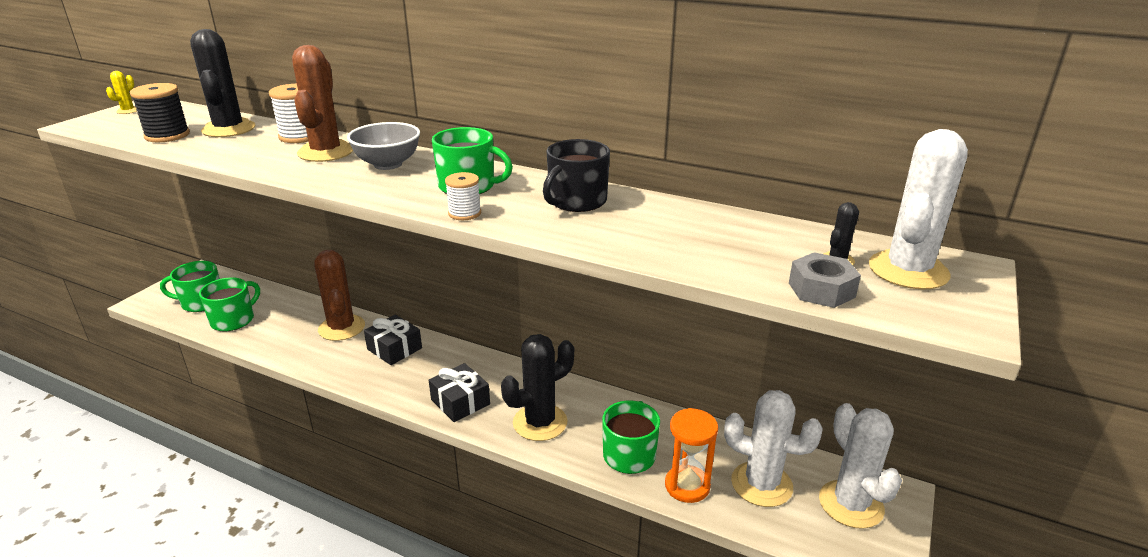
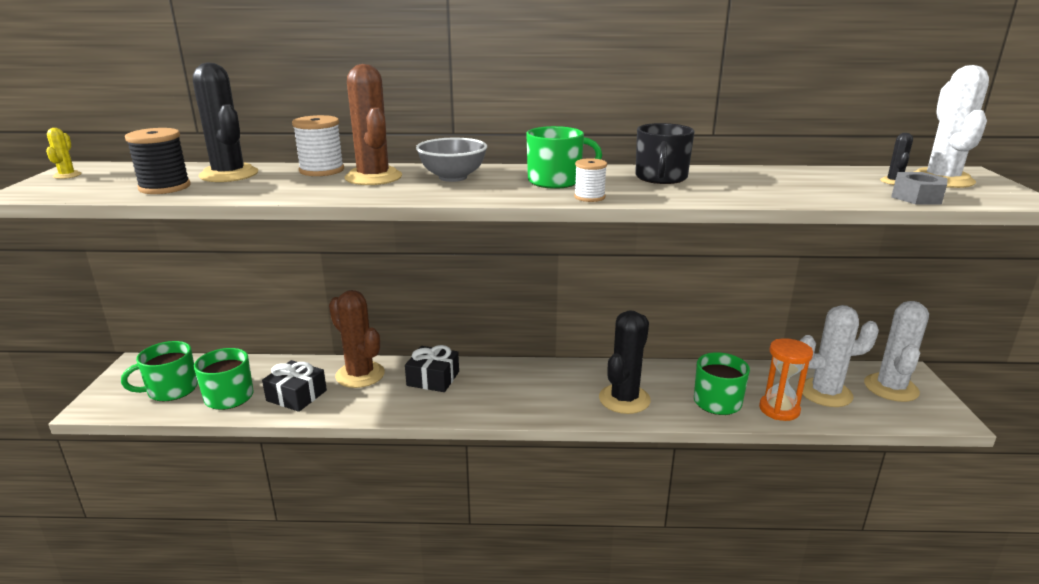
camera: 25 degrees left, 5 degrees down
(460, 402) = (540, 403): black gift -> black gift (296, 395)
(851, 504) = (891, 388): white cactus -> white cactus turned 60 degrees clockwise

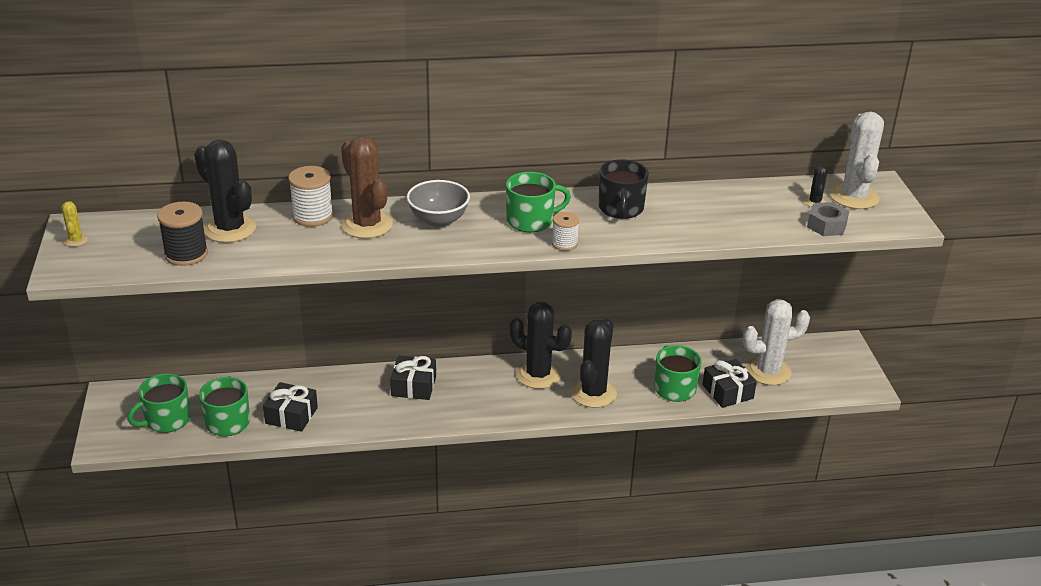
camera: 10 degrees left, 10 degrees up
(360, 375) = (342, 388): brown cactus -> none
(566, 377) = (538, 374): none -> black cactus
(779, 409) = (727, 392): orange hourglass -> black gift
(891, 388) = (825, 361): white cactus -> none

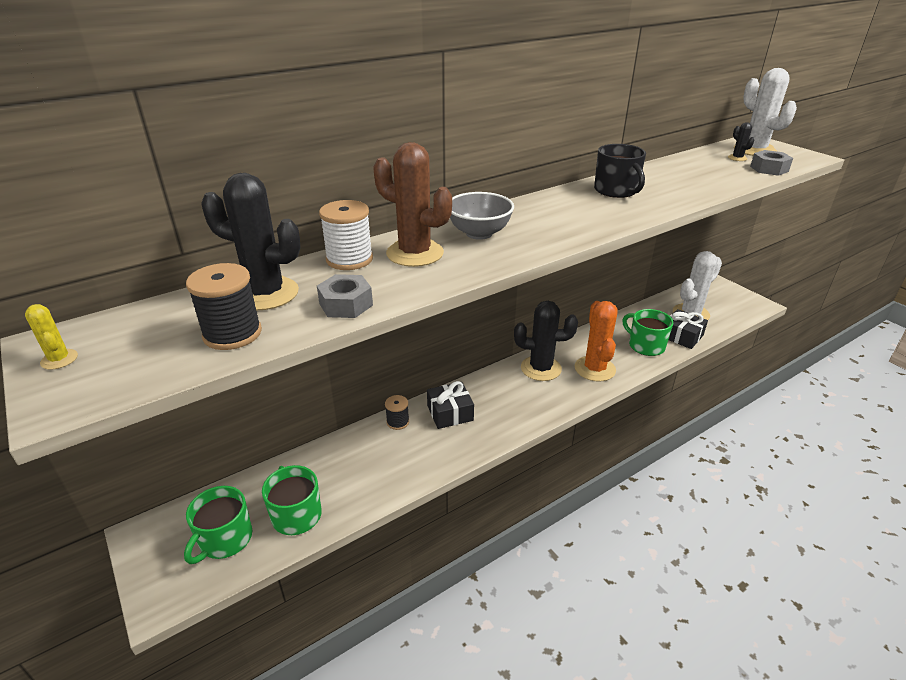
camera: 25 degrees left, 0 degrees up
(276, 254) = (346, 304): none -> grey nut
(291, 415) = (358, 482): black gift -> none
(361, 378) = (397, 422): none -> black spool
(531, 221) = (559, 215): green mug -> none
(564, 244) = (611, 224): white spool -> none
(593, 393) = (595, 369): black cactus -> orange cactus

